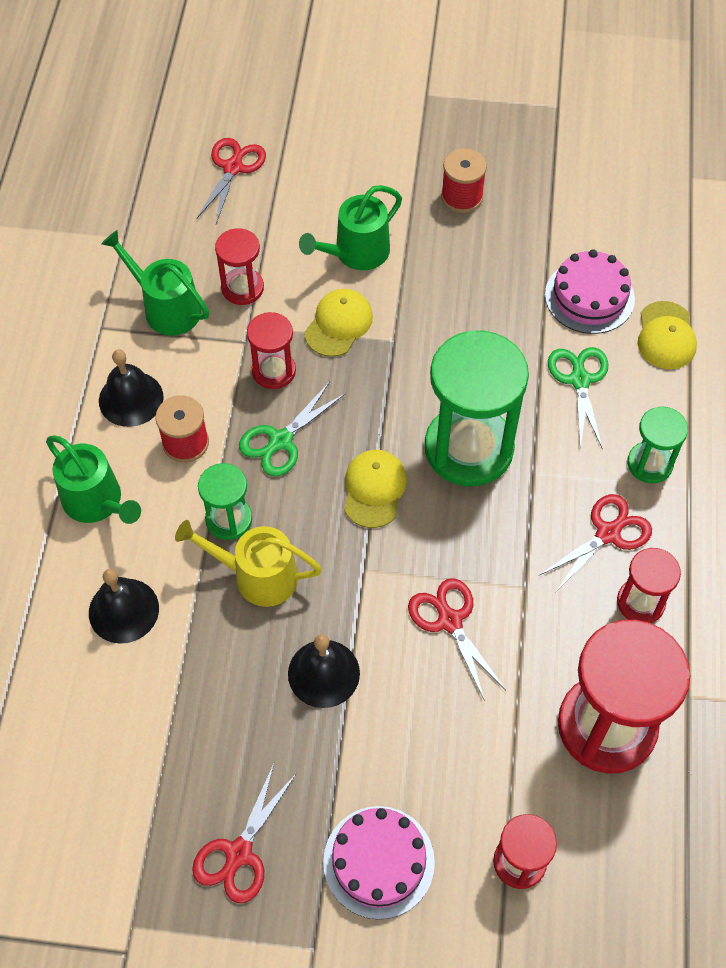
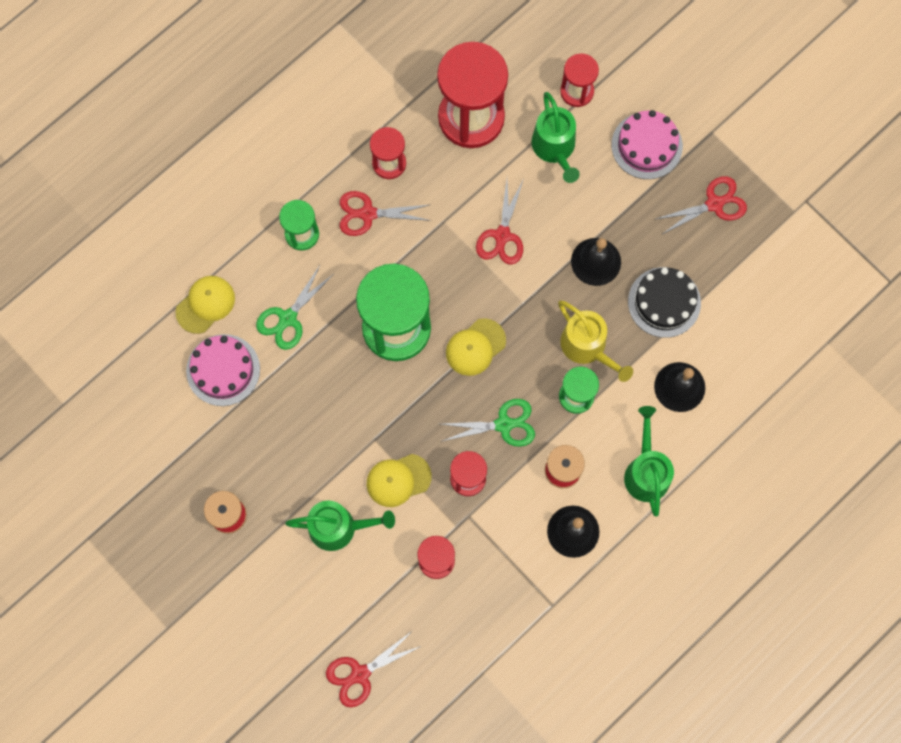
camera: 140 degrees left, 15 degrees up
(166, 308) = (498, 586): green watering can -> green watering can (555, 148)
(210, 688) = (664, 302): none -> black cake

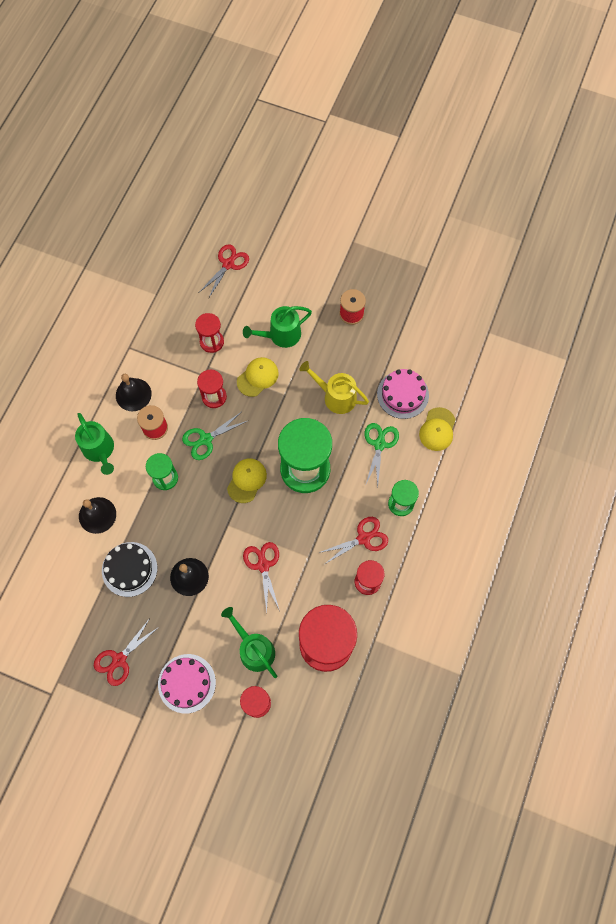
camera: 155 degrees right, 5 degrees down
(587, 347) = (171, 514): yellow watering can -> yellow watering can (336, 396)

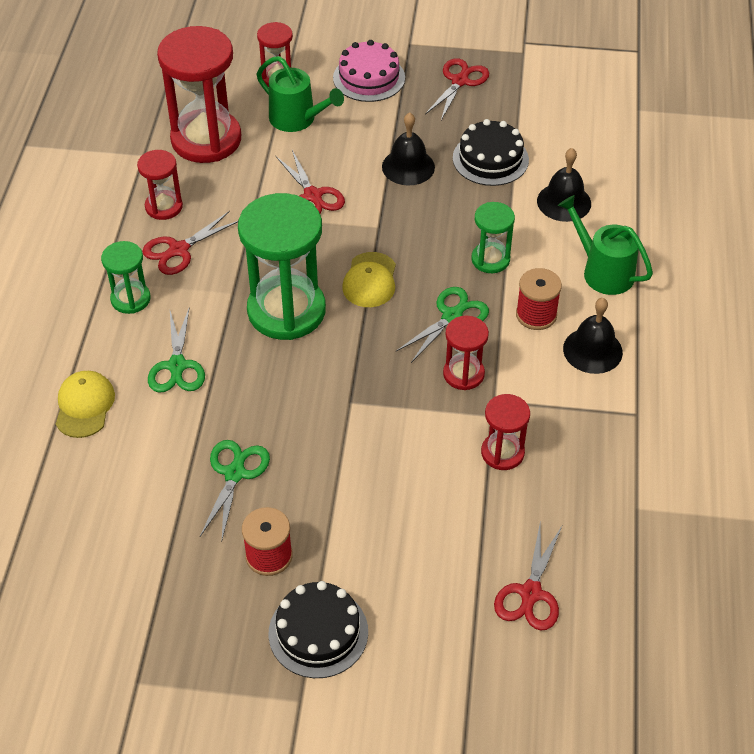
camera: 165 degrees right, 20 degrees down
(257, 377) = (403, 417): yellow cap -> none
(281, 335) = (387, 490): green watering can -> none
(336, 270) = (318, 632): none -> black cake
(336, 396) = (264, 416): yellow watering can -> none
(359, 364) = (234, 474): none -> green scissors
(402, 394) = (150, 444): pink cake -> none

